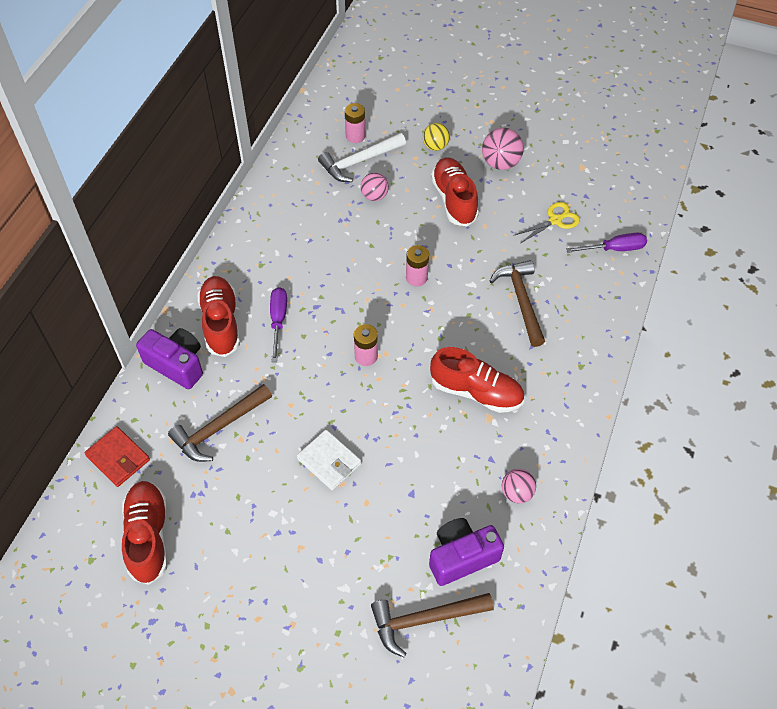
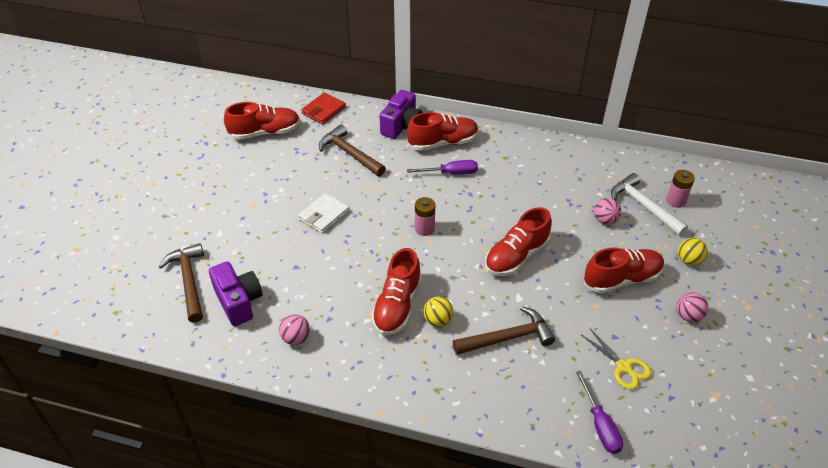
camera: 85 degrees right, 10 degrees down
(416, 278) = (516, 256): pink battery -> red shoe
(497, 357) = (437, 320): none -> yellow ball
(500, 163) = (688, 316): pink ball -> pink ball, size x0.66

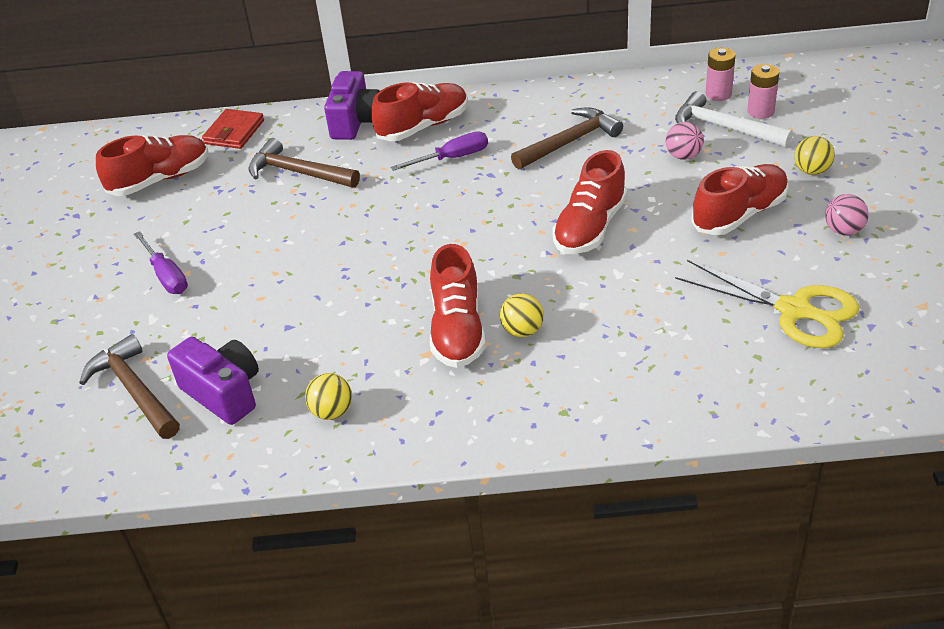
camera: 15 degrees left, 5 degrees down
(296, 338) = (332, 412): pink ball -> yellow ball
(324, 215) = (297, 254): white wallet -> none
(424, 228) = (449, 231): pink battery -> pink battery (718, 94)
(507, 337) = (627, 323): brown hammer -> brown hammer (569, 142)
(600, 425) = (799, 384): purple screwdriver -> purple screwdriver (166, 276)
(623, 367) = (794, 310): yellow scissors -> yellow scissors, size x1.65

